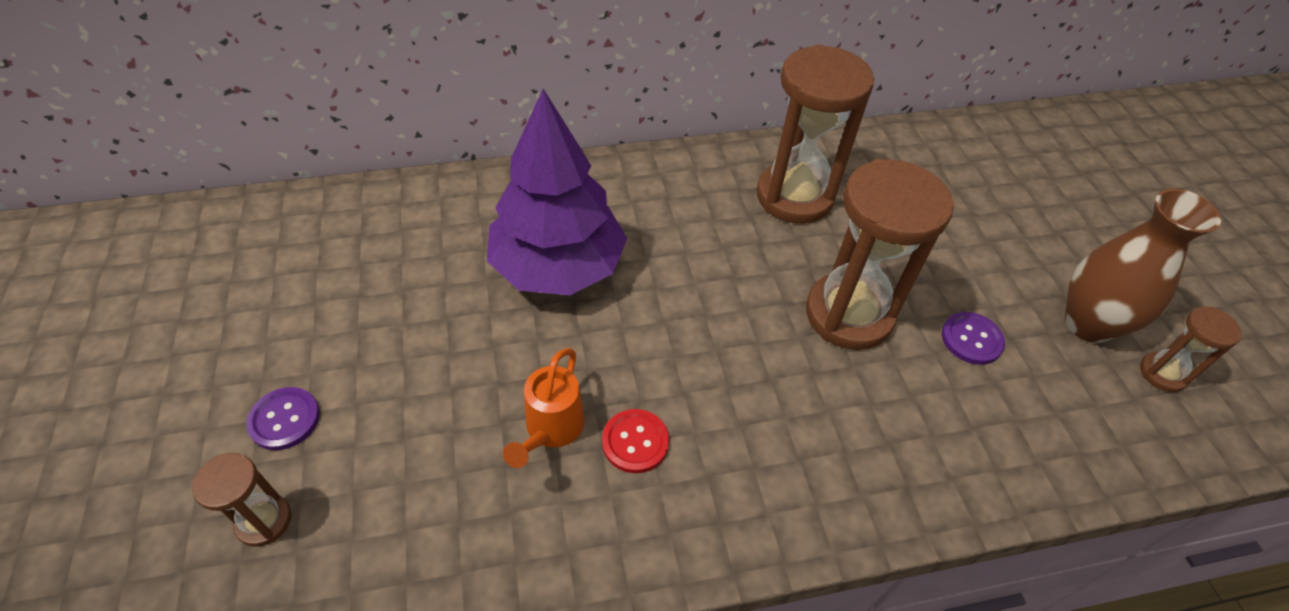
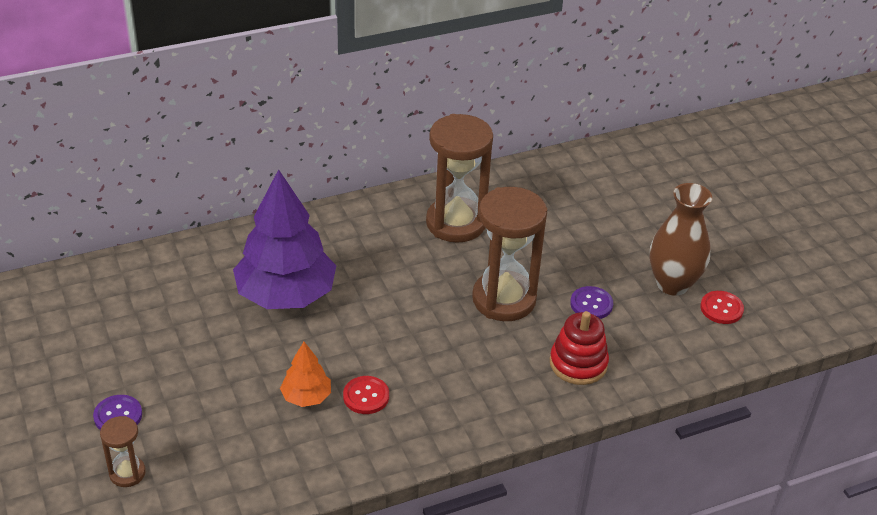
camera: 10 degrees left, 10 degrees down
(551, 429) = (306, 397): orange watering can -> orange tree
(950, 434) = (578, 363): none -> red stacking toy
(1162, 373) = (721, 308): brown hourglass -> red button

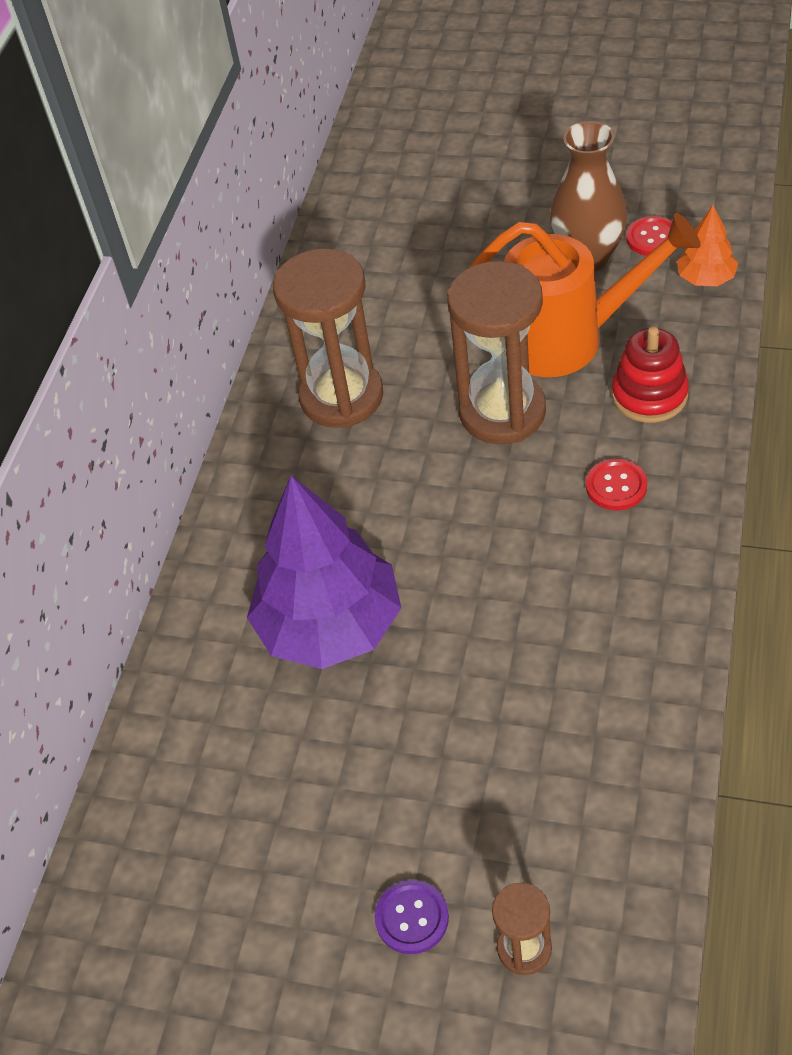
camera: 45 degrees left, 10 degrees up
(306, 397) = (524, 682): orange tree -> orange tree (706, 278)
(366, 396) = (564, 619): red button -> red button (616, 486)
(591, 304) = (567, 339): purple button -> orange watering can

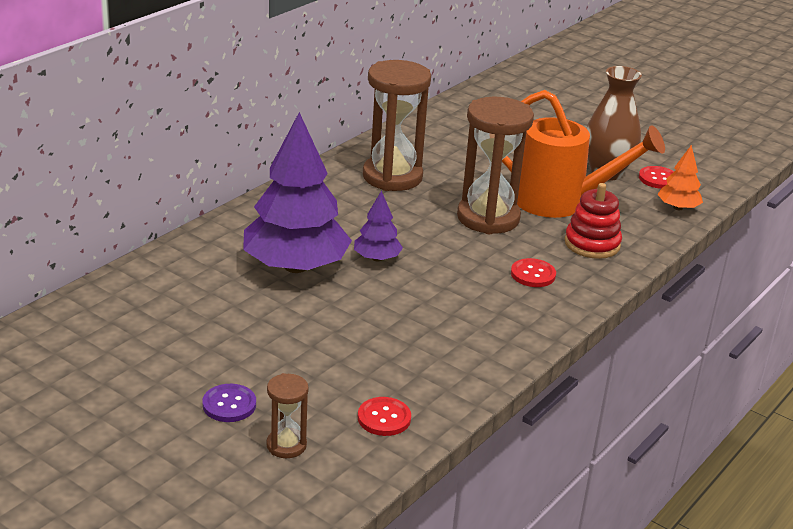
camera: 15 degrees right, 20 degrees down
(418, 557) = (377, 258): none -> purple tree
(605, 835) = (384, 418): none -> red button

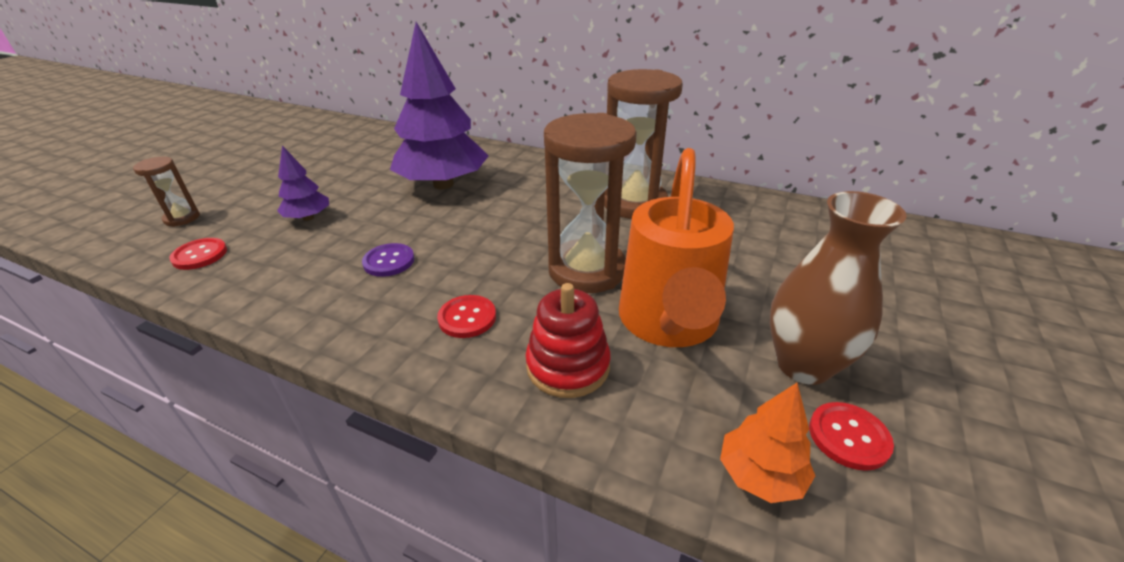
camera: 80 degrees right, 5 degrees up
(229, 405) = (245, 190): purple button -> purple button (389, 261)
(377, 258) = (469, 217): purple tree -> purple tree (308, 218)

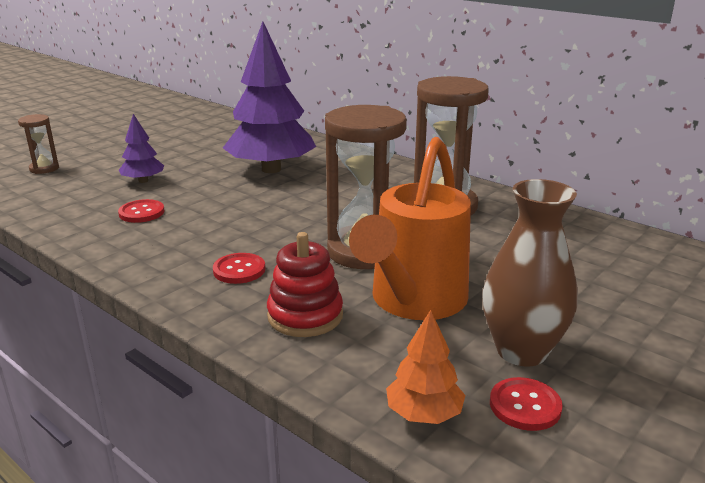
camera: 15 degrees right, 10 degrees down
(200, 255) = (48, 196): red button -> red button (141, 213)
(389, 261) = (194, 221): purple button -> none

